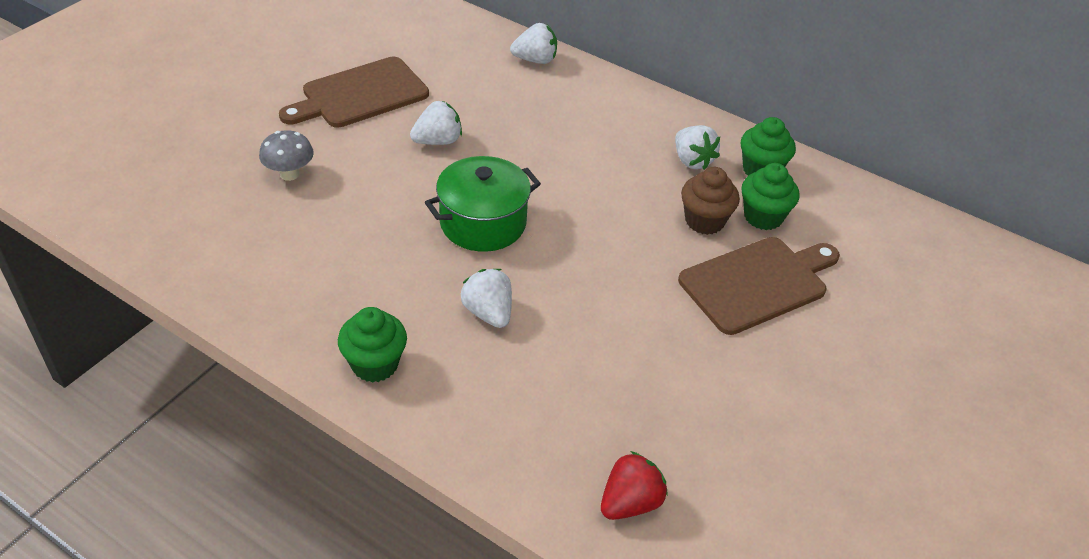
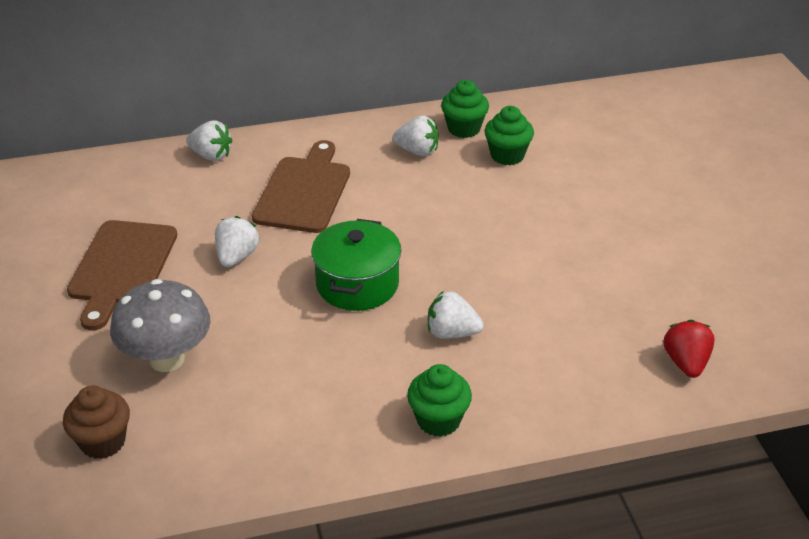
camera: 45 degrees left, 5 degrees down
(289, 174) = (167, 359): grey mushroom -> grey mushroom, size x1.73
(535, 60) = (211, 155): white strawberry -> white strawberry turned 75 degrees clockwise
(704, 221) = (481, 182): brown cupcake -> brown cupcake (103, 442)
(758, 283) = (562, 195): brown cutting board -> brown cutting board (304, 191)

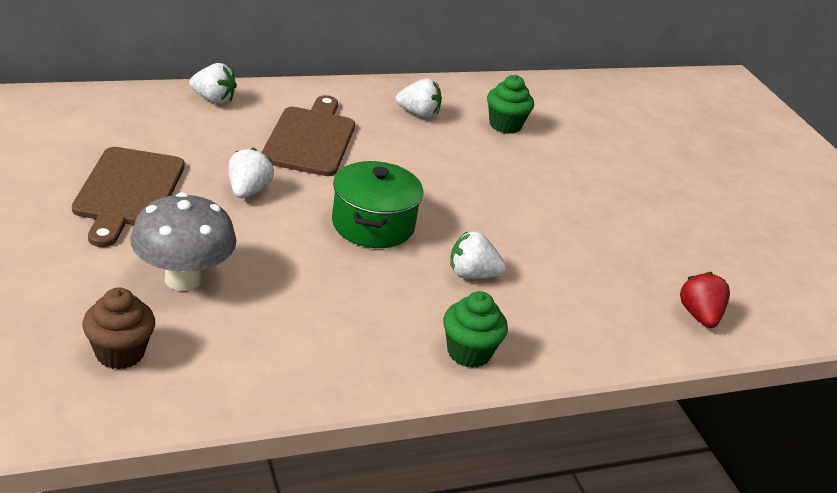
camera: 10 degrees left, 5 degrees down
(464, 129) = (461, 99): green cupcake -> none

